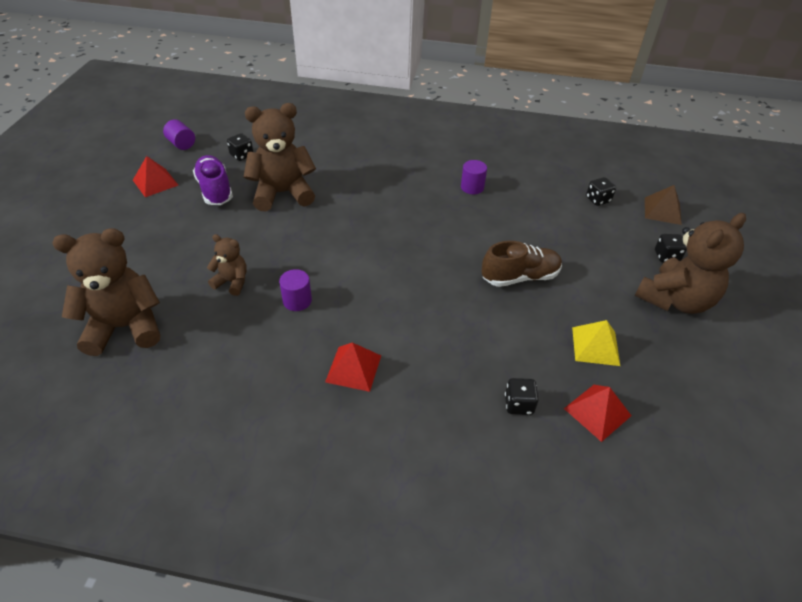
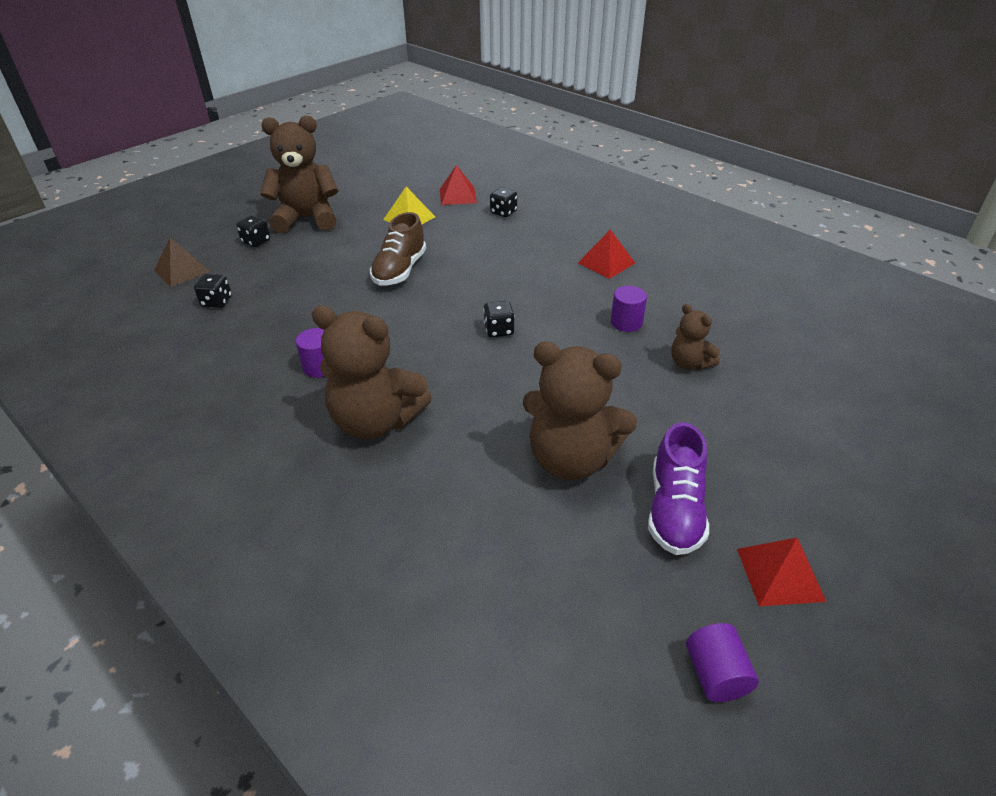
camera: 145 degrees left, 5 degrees down
(125, 327) = (818, 359): brown teddy bear -> brown teddy bear (376, 421)
(242, 155) = (600, 576): black dice -> black dice (499, 330)
(520, 277) = (400, 270): brown shoe -> brown shoe turned 90 degrees counterclockwise

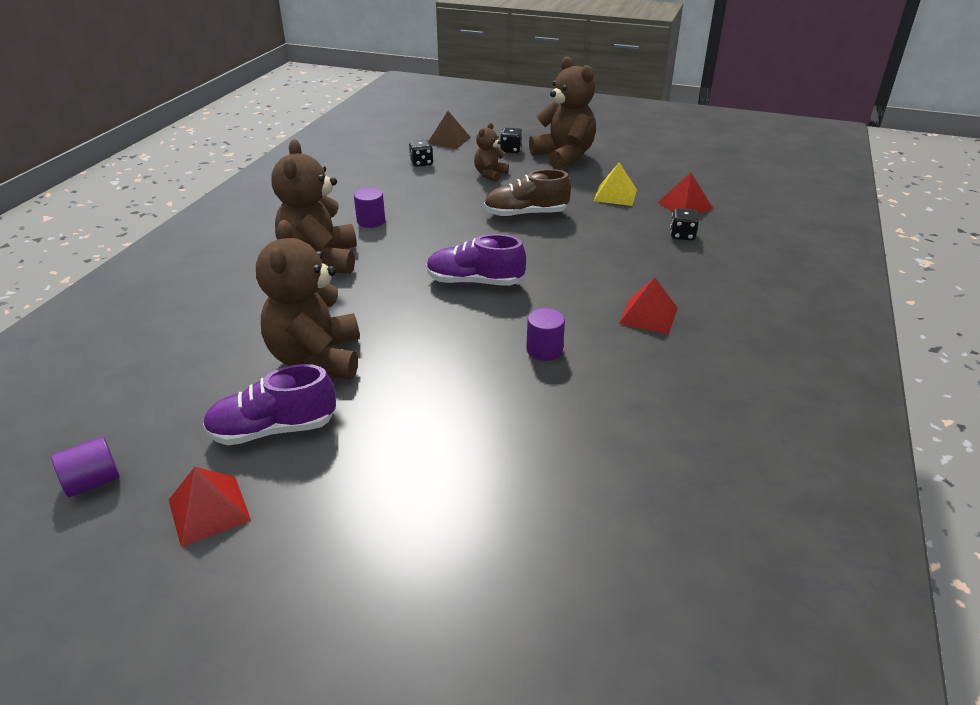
camera: 65 degrees right, 5 degrees down
(499, 330) = (474, 282): black dice -> purple shoe
(689, 363) = (502, 404): brown teddy bear -> brown teddy bear (490, 175)

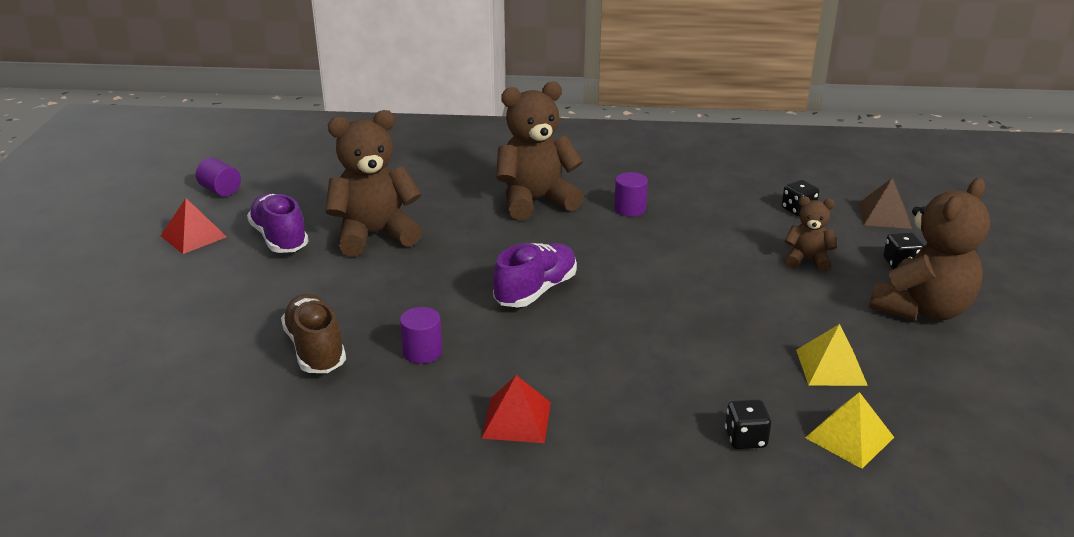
camera: 75 degrees right, 5 degrees down
(474, 282) = (536, 291): purple shoe -> purple shoe turned 45 degrees clockwise
(525, 214) = (715, 301): brown shoe -> brown shoe (315, 349)
(685, 205) = (849, 437): red pyramid -> yellow pyramid

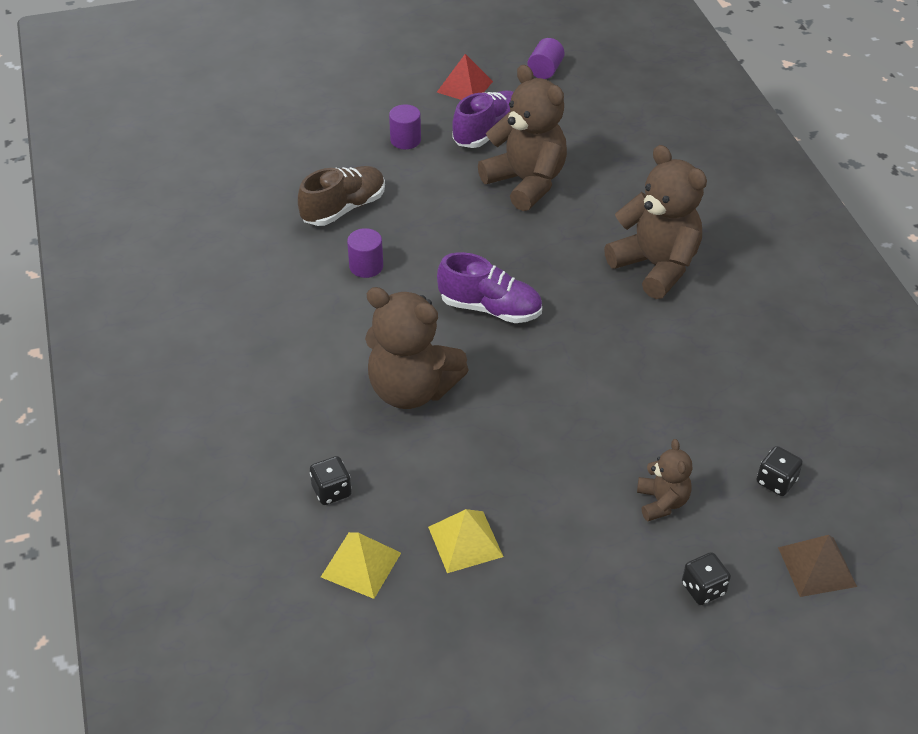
camera: 70 degrees right, 15 degrees up
(517, 419) = (302, 344): red pyramid -> none
(630, 209) = (684, 339): purple cylinder -> purple cylinder (405, 140)
(922, 309) = (612, 613): brown teddy bear -> brown teddy bear (411, 389)

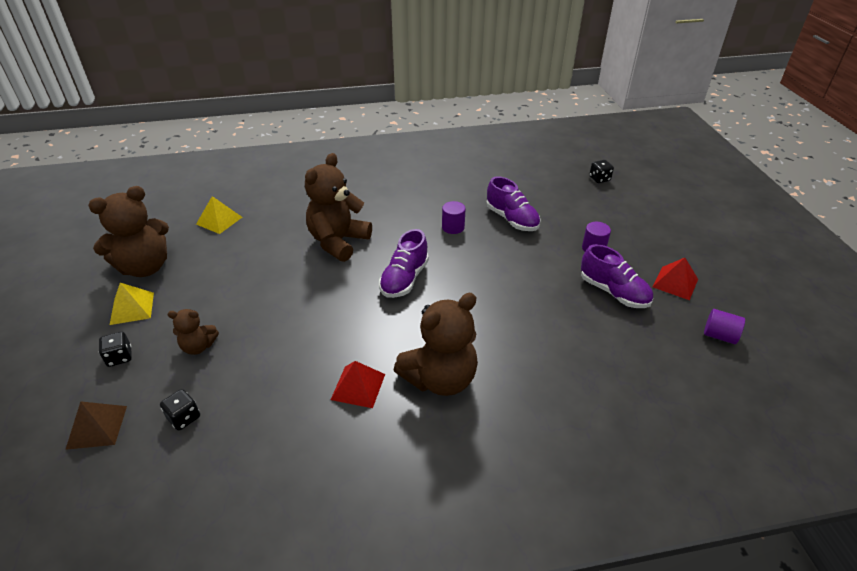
camera: 95 degrees right, 5 degrees down
(331, 491) = (272, 212): black dice -> black dice (599, 179)
(344, 208) = (512, 219): brown shoe -> purple shoe
(465, 541) = (214, 257): yellow pyramid -> yellow pyramid (132, 308)
(526, 182) = (548, 309): brown teddy bear -> brown teddy bear (145, 267)
(685, 332) = (358, 386): none -> red pyramid

